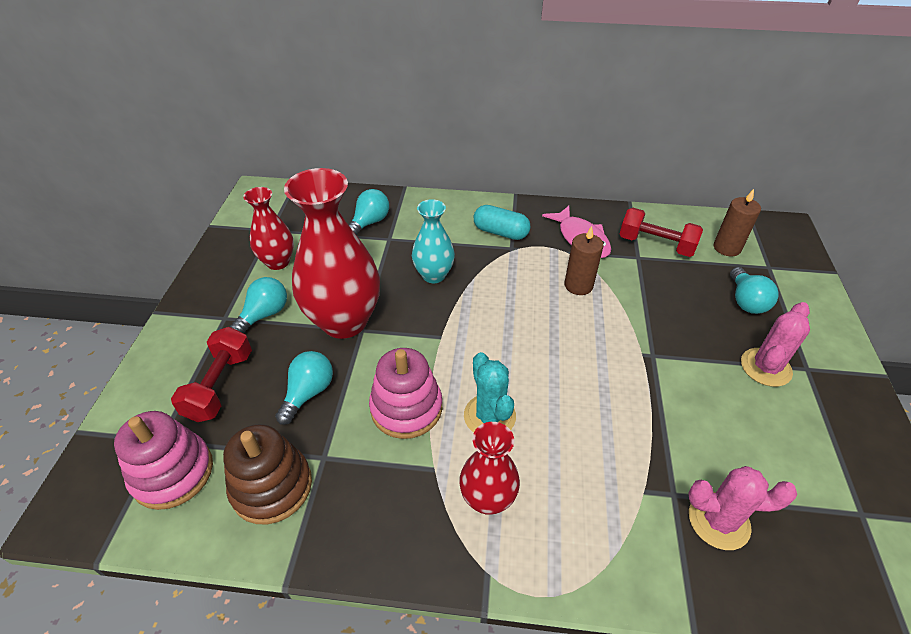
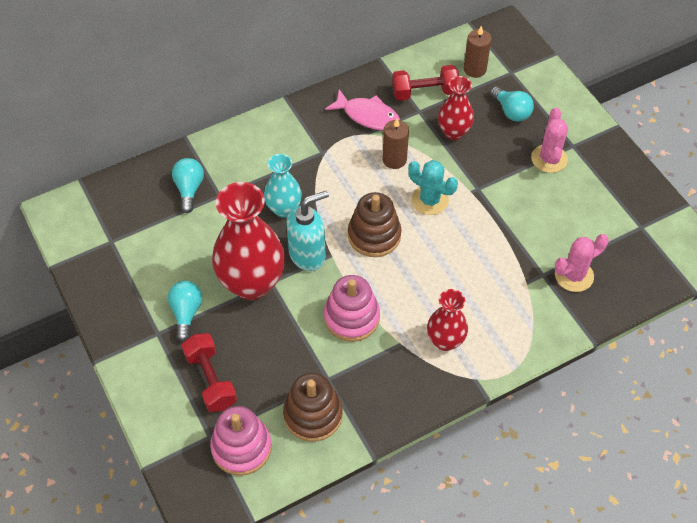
camera: 35 degrees left, 10 degrees up
(278, 262) = (149, 266): red vase -> red vase (454, 132)
(308, 393) = (278, 347): turquoise light bulb -> none
(418, 324) = (308, 255): none -> turquoise soap dispenser
(489, 416) = (407, 291): turquoise cactus -> turquoise cactus (430, 200)
(500, 232) = (303, 142): turquoise capsule -> none
(500, 342) = (374, 235): none -> brown stacking toy

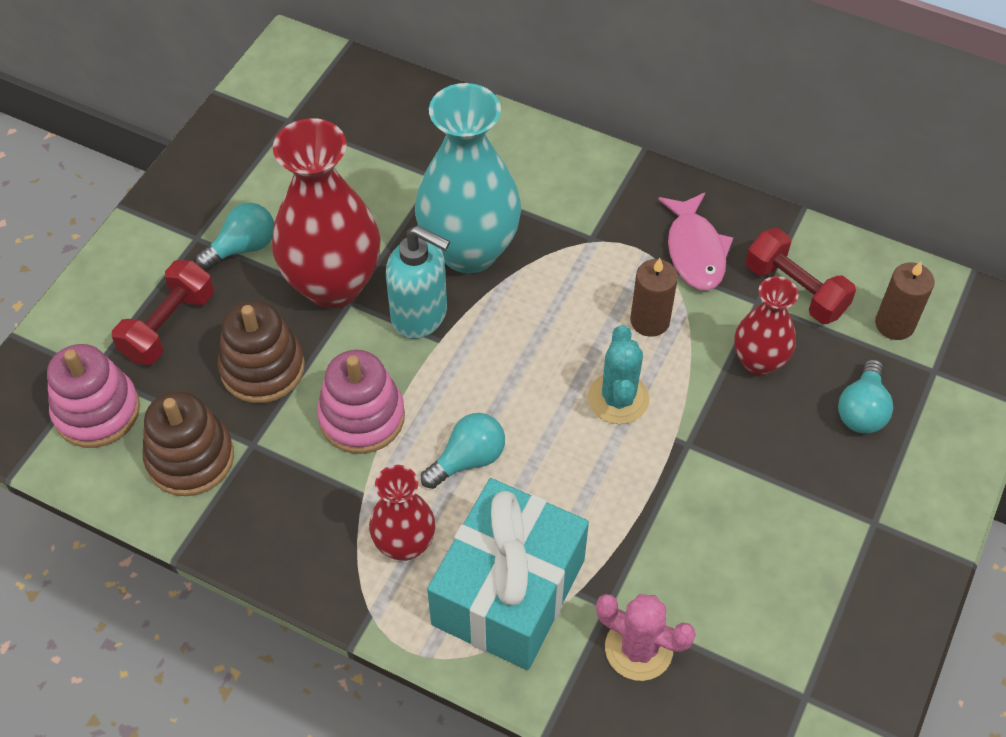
camera: 55 degrees right, 0 degrees up
(189, 189) = (420, 144): turquoise light bulb -> turquoise light bulb (468, 459)
(284, 209) = (469, 250): turquoise vase -> turquoise vase, size x1.80
(374, 235) = (508, 368): brown stacking toy -> brown stacking toy (262, 368)
(506, 311) = (509, 592): none -> turquoise gift
(549, 159) = (820, 504): pink cactus -> none

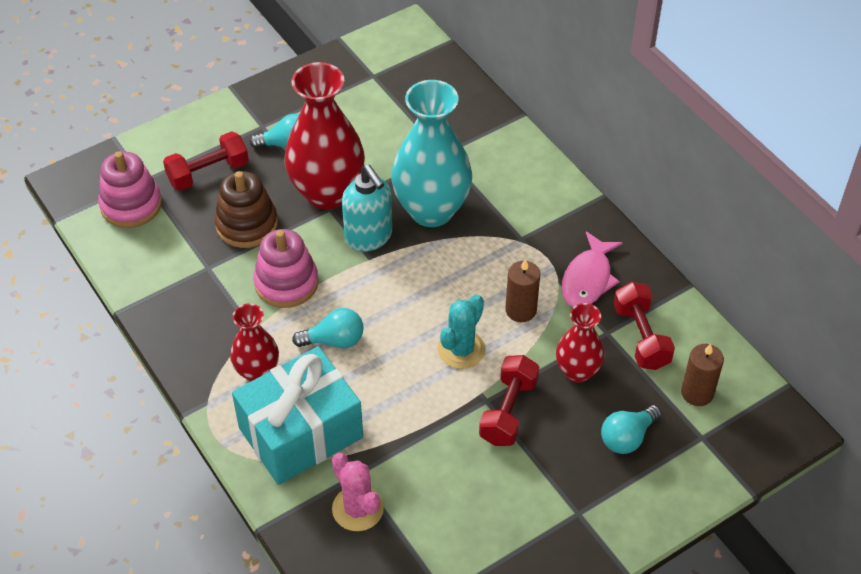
camera: 30 degrees right, 5 degrees down
(190, 458) = (166, 258): brown stacking toy -> none
(719, 444) = (508, 411): none -> red dumbbell

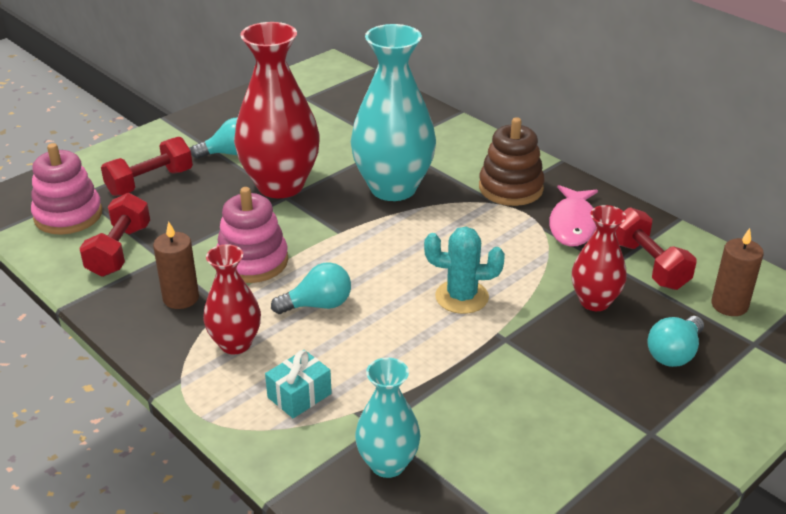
camera: 10 degrees left, 15 degrees down
(247, 224) = (199, 218): brown stacking toy -> brown stacking toy (510, 188)
(301, 433) = (299, 395): turquoise gift -> turquoise gift, size x0.42
(357, 509) = (387, 464): pink cactus -> turquoise vase
(369, 237) = (333, 215): turquoise soap dispenser -> none
(461, 349) = (461, 297): turquoise cactus -> turquoise cactus turned 75 degrees clockwise
(508, 411) = (533, 345): red dumbbell -> red dumbbell (119, 251)
(521, 310) = (514, 257): brown candle -> brown candle (181, 298)

